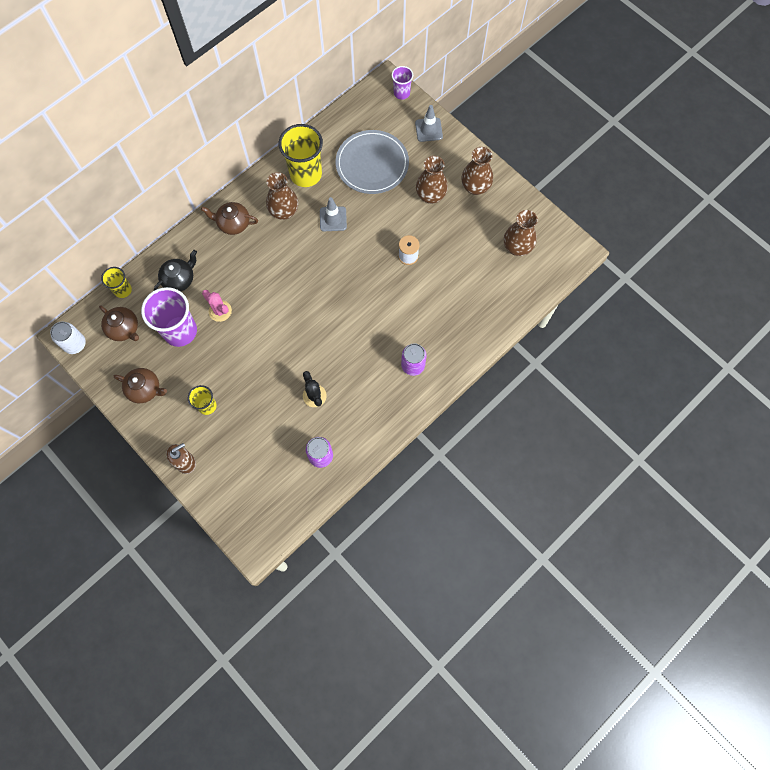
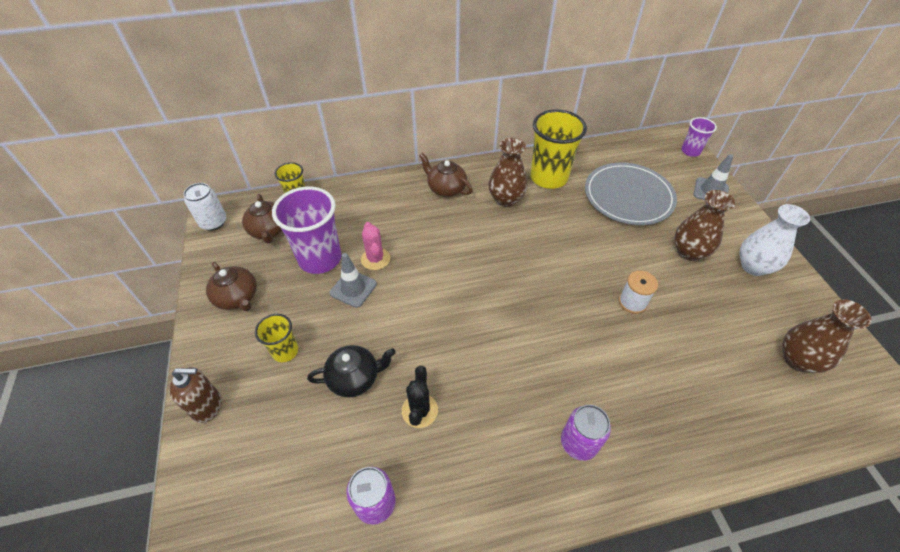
camera: 30 degrees right, 20 degrees down
(179, 279) = (357, 212): black teapot -> black teapot (355, 378)
(333, 219) = (556, 227): grey traffic cone -> grey traffic cone (353, 288)
(475, 187) = (753, 266): brown vase -> white vase

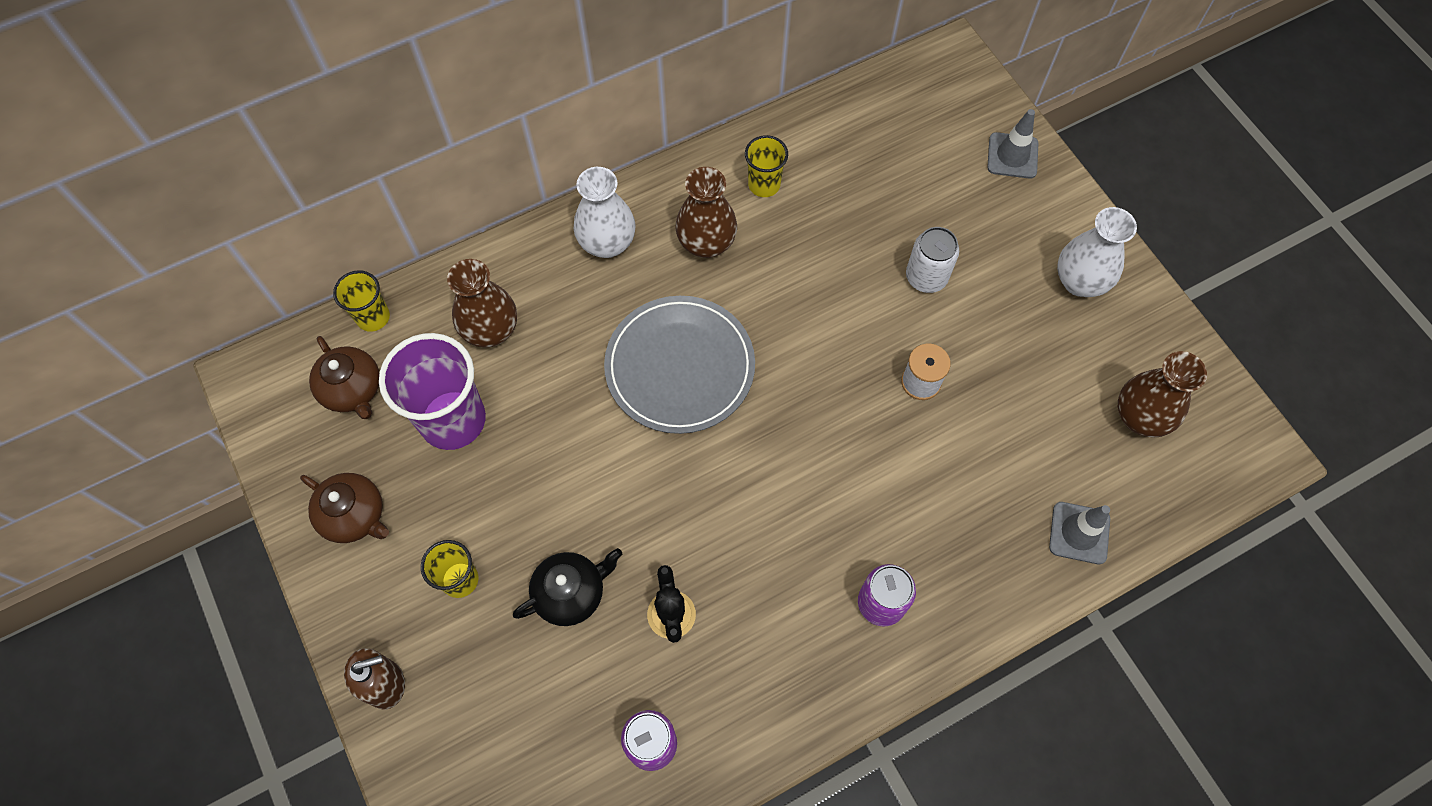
camera: 15 degrees left, 15 degrees up
(213, 222) = (256, 396): white can -> white can (926, 277)
(353, 288) = (521, 458): grey traffic cone -> grey traffic cone (1079, 533)
(375, 259) = (537, 400): pink cactus -> none
(446, 188) = (607, 243): brown teapot -> white vase
(548, 177) = (764, 184): yellow cup -> yellow cup, size x0.53
(628, 196) = (891, 194): grey plate -> grey plate (680, 367)
(689, 252) = (989, 278): brown vase -> brown vase (491, 330)
(690, 151) = (976, 80): purple cup -> none

